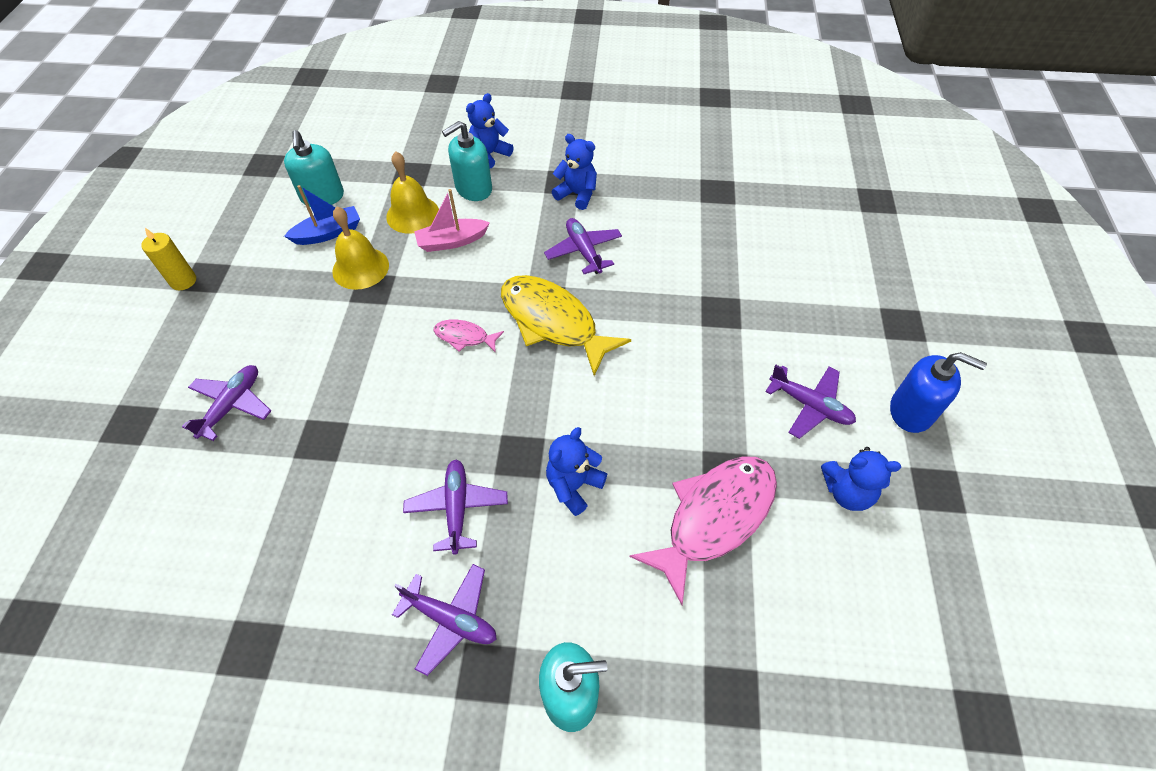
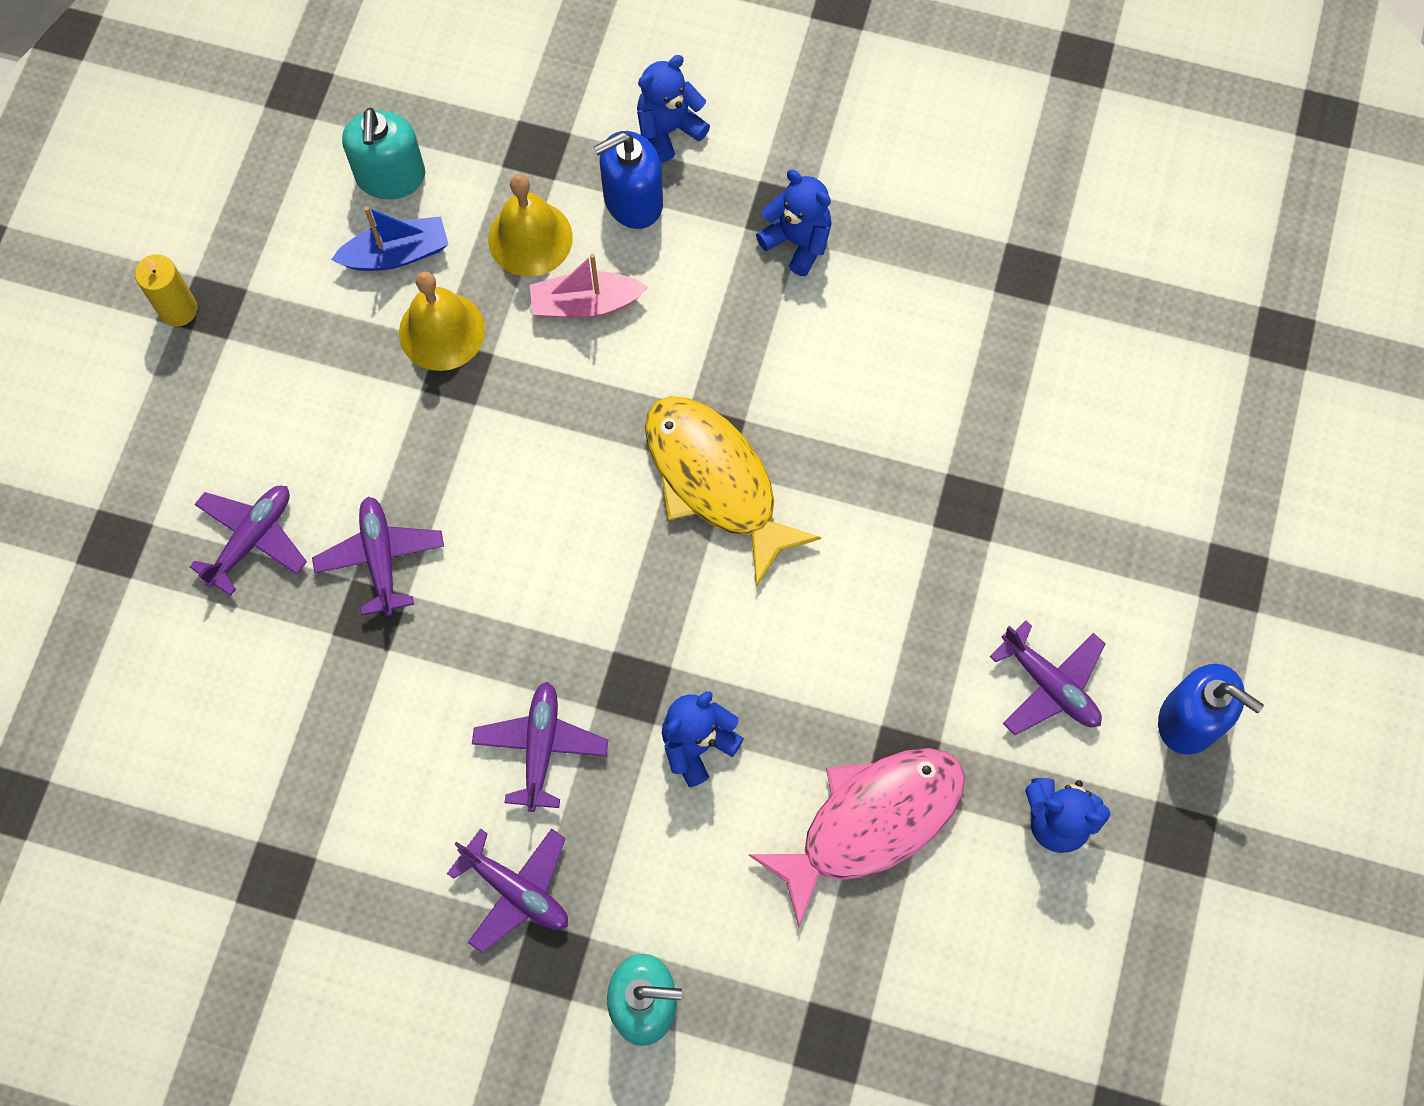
camera: 10 degrees right, 15 degrees up
(464, 337) = (583, 484): pink fish -> none
(473, 189) = (632, 201): turquoise soap dispenser -> blue soap dispenser
(584, 251) = (786, 358): purple plane -> purple plane (381, 558)

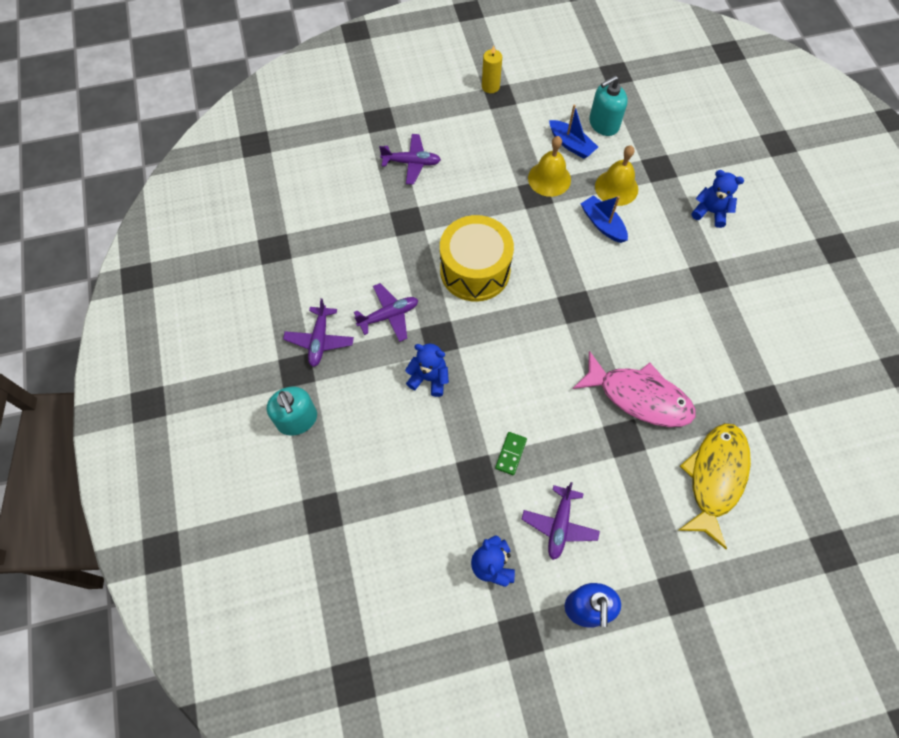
camera: 60 degrees right, 5 degrees down
(381, 558) = (433, 211): purple plane -> none
(543, 557) = (475, 270): none -> yellow drum
(585, 304) = (602, 224): pink boat -> blue boat
(632, 201) = (665, 216): blue soap dispenser -> none
(715, 481) = (557, 320): yellow fish -> yellow fish (715, 478)
(797, 242) = (699, 292): blue teddy bear -> none
(871, 822) = (438, 474): pink fish -> pink fish (639, 396)
(900, 690) = (511, 454): none -> green domino

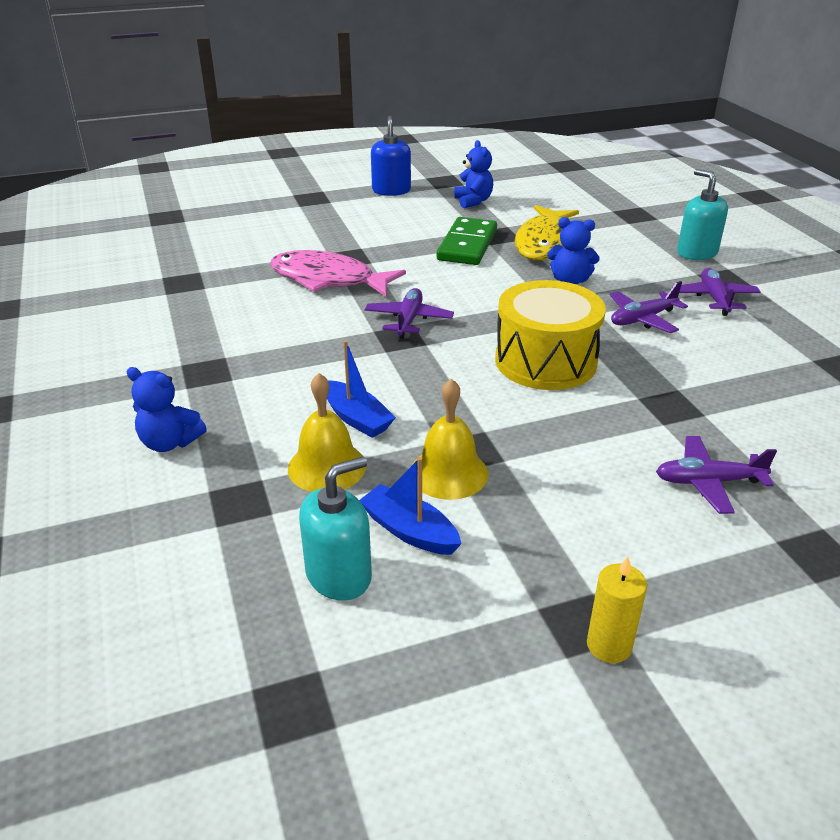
camera: 175 degrees right, 30 degrees down
(511, 454) = (467, 245): green domino -> green domino, size x2.06
(559, 525) = (416, 217): purple plane -> purple plane (408, 320)
(715, 478) = (261, 242): yellow fish -> yellow fish (545, 243)

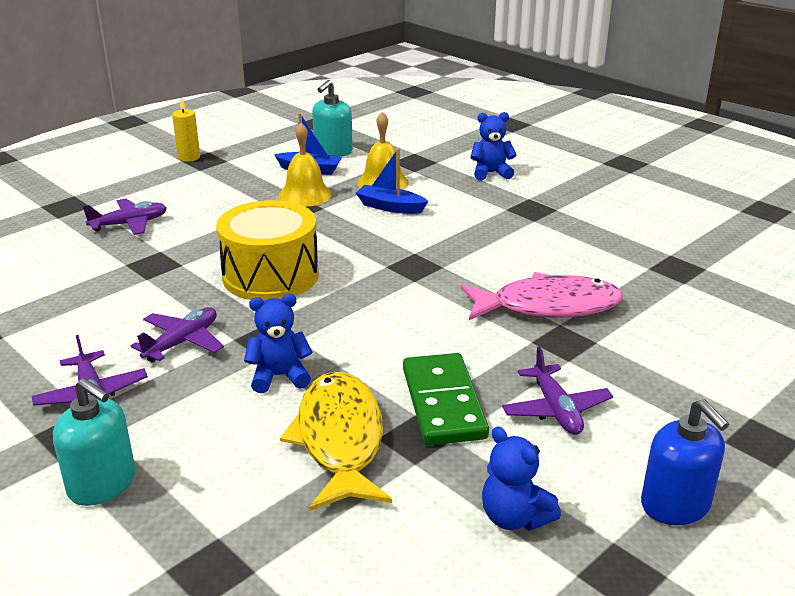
camera: 155 degrees right, 5 degrees down
(408, 320) = (421, 283): purple plane -> purple plane (555, 409)

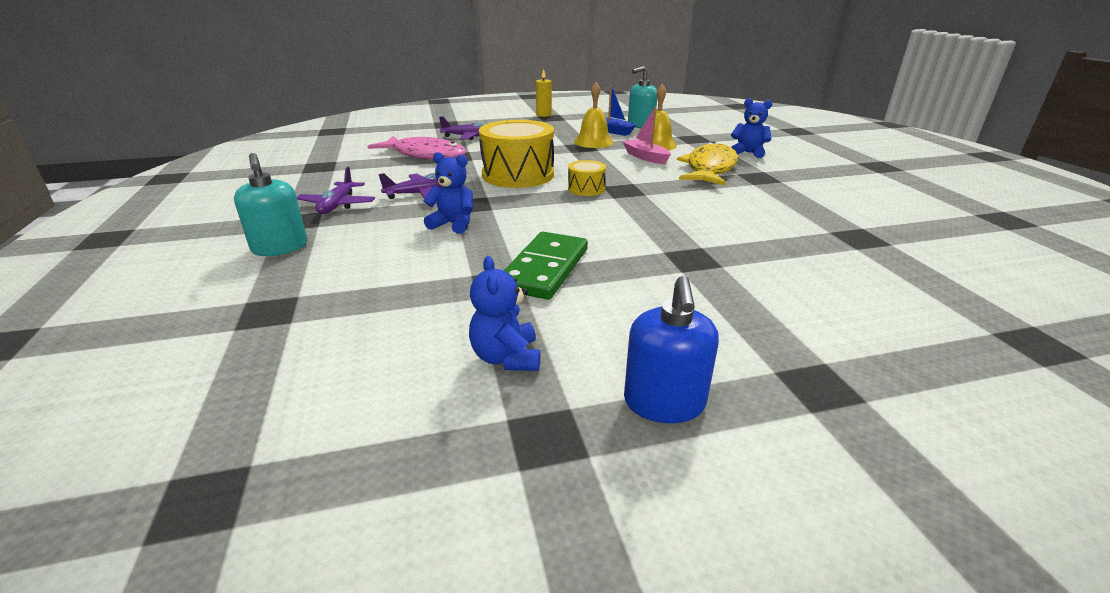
camera: 30 degrees right, 0 degrees up
(339, 440) = (444, 268): yellow fish -> yellow fish (709, 168)
(373, 276) = (586, 189): none -> yellow drum
(390, 207) = (645, 157): blue boat -> pink boat
(548, 306) = (704, 234): pink fish -> pink fish (425, 155)
(555, 409) = (631, 299): purple plane -> none

